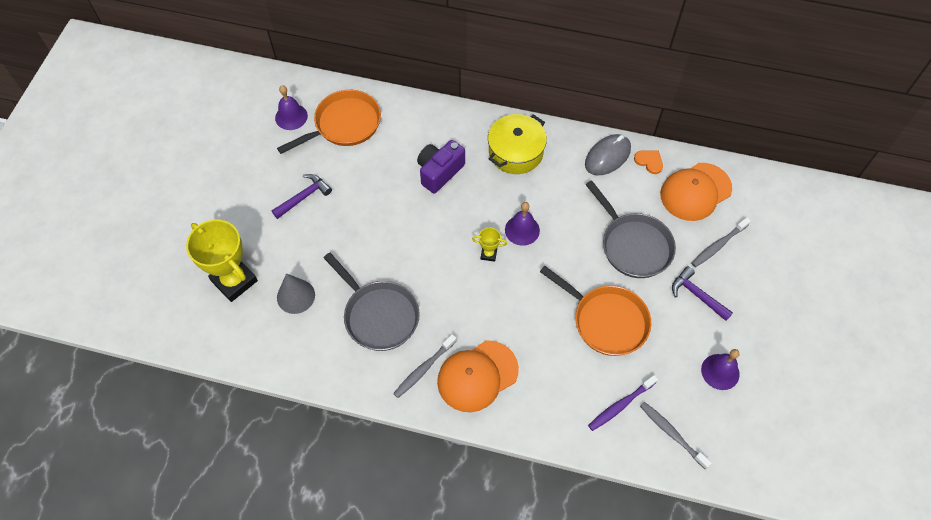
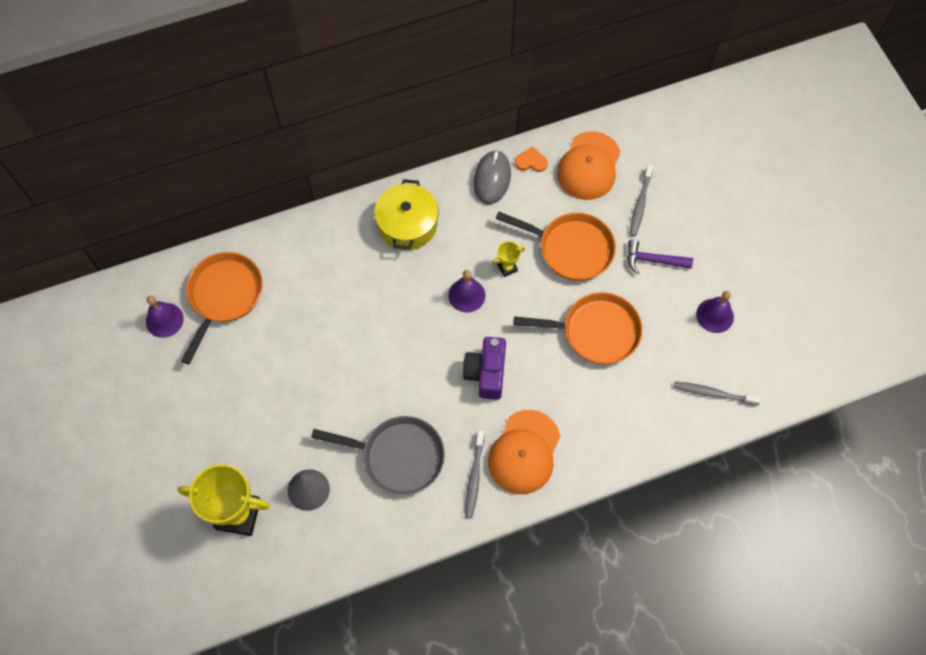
camera: 35 degrees left, 5 degrees up
(304, 197) = (241, 391): purple hammer -> none
(439, 172) = (351, 286): purple camera -> purple camera (486, 373)
(488, 254) = (453, 336): yellow trophy -> yellow trophy (507, 268)
(620, 405) = (657, 397): purple toothbrush -> none
(633, 245) = (571, 248): grey pan -> orange pan

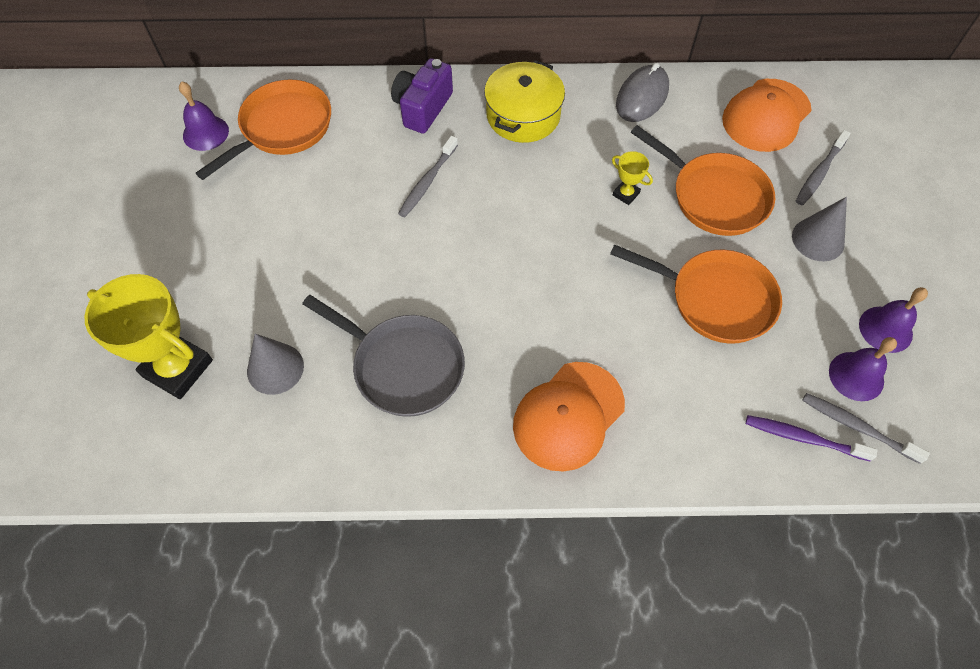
camera: 20 degrees right, 5 degrees down
(466, 295) = (564, 209): purple bell -> purple bell (856, 376)
(474, 477) = (490, 425): grey toothbrush -> grey toothbrush (427, 182)
(486, 373) = (554, 304): purple camera -> purple camera (422, 108)
(507, 268) = (626, 194): yellow trophy -> yellow trophy turned 45 degrees clockwise
(531, 161) = (696, 92): orange heart -> none
(653, 260) = (818, 239): purple hammer -> grey cone
(681, 413) = (803, 438): none -> purple toothbrush

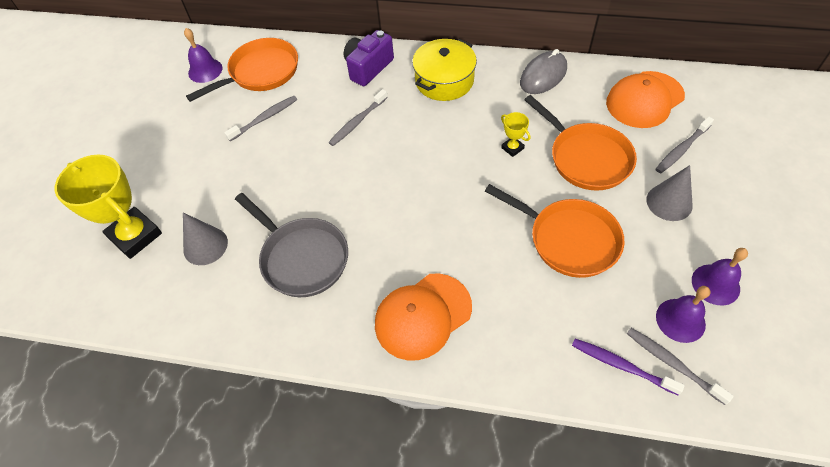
camera: 15 degrees right, 5 degrees down
(305, 190) = (265, 118): none -> grey toothbrush

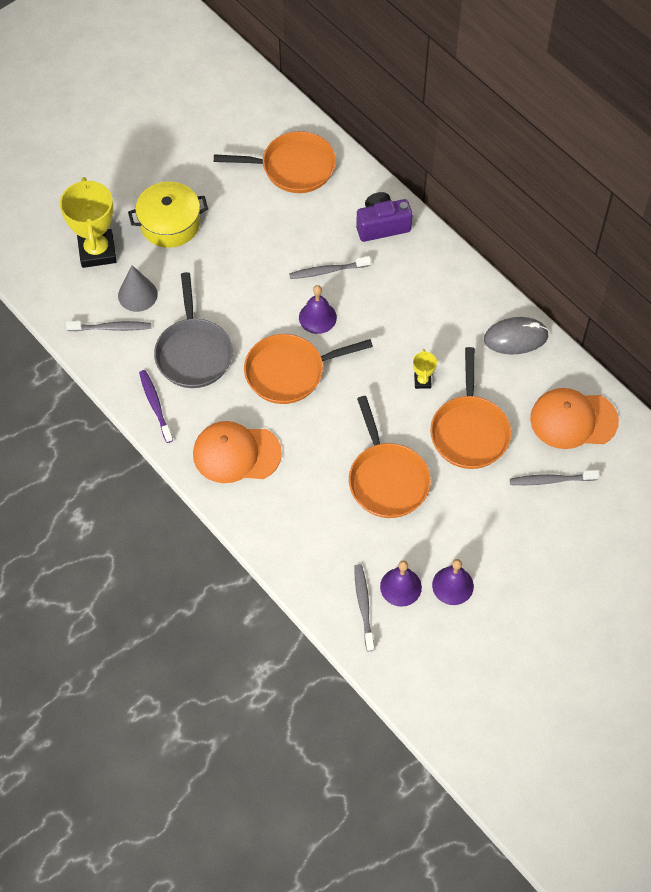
camera: 35 degrees right, 5 degrees up
(205, 70) = (252, 133): purple bell -> purple bell (317, 317)
(265, 118) = (261, 215): grey toothbrush -> grey toothbrush (111, 328)
(402, 214) = (290, 372): none -> orange pan
(444, 80) = (431, 283): yellow pot -> yellow pot (170, 223)
(621, 365) = (330, 581): purple toothbrush -> purple toothbrush (155, 405)
(669, 202) = (490, 510): grey cone -> none

